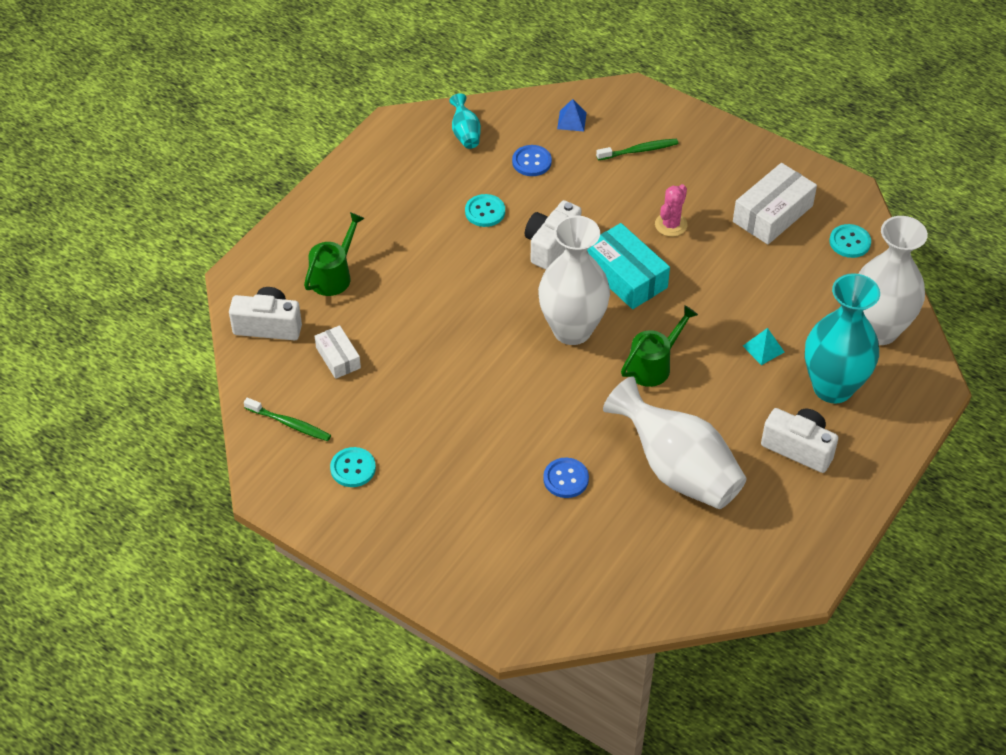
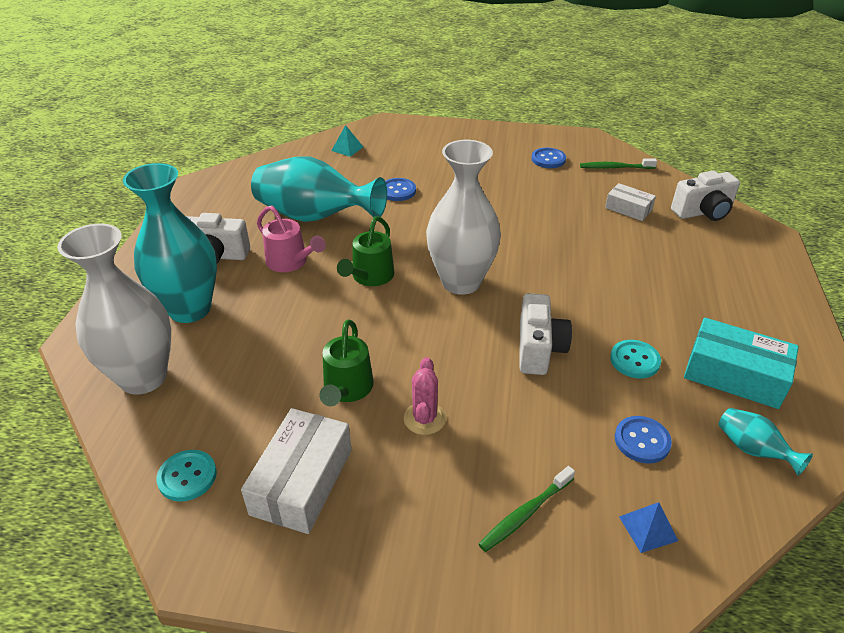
camera: 155 degrees right, 10 degrees down
(334, 275) = (701, 259): green watering can -> green watering can (347, 390)
(353, 468) = (548, 159): turquoise button -> blue button
(625, 276) = (441, 344): turquoise box -> turquoise box (734, 375)
(677, 469) = (315, 217): white vase -> turquoise vase
(723, 411) = (291, 262): none -> pink watering can
(763, 348) = (269, 321): turquoise pyramid -> turquoise pyramid (347, 148)

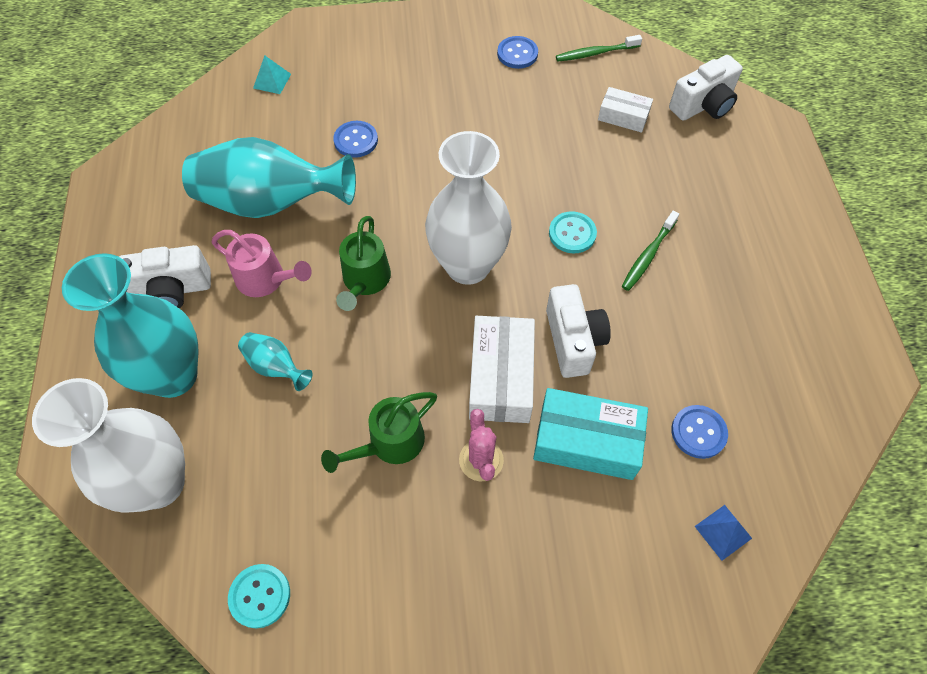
camera: 15 degrees left, 20 degrees up
(302, 481) = (380, 569): white box -> white box (500, 377)
(347, 390) = (389, 444): green watering can -> green watering can turned 60 degrees clockwise
(525, 514) = (608, 547): green toothbrush -> green toothbrush (648, 255)
(634, 360) = (672, 332): turquoise button -> turquoise button (572, 233)
(734, 375) = (770, 328): turquoise box -> turquoise box (586, 441)
(752, 450) = (801, 416): turquoise vase -> turquoise vase (275, 367)

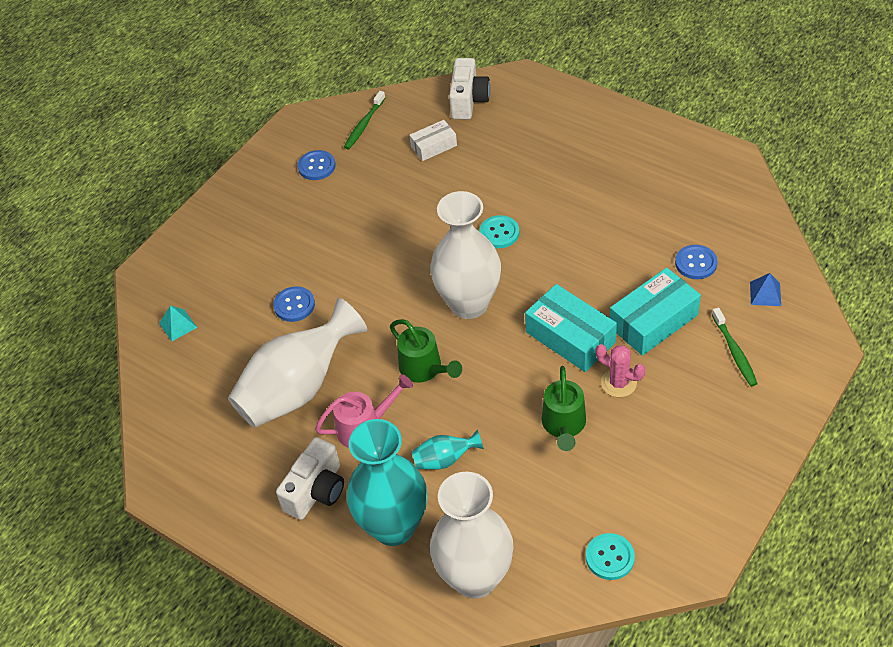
camera: 45 degrees left, 10 degrees down
(270, 203) = (298, 388): turquoise vase -> white vase
(500, 377) = (570, 337): white box -> turquoise box
(573, 341) = (579, 283): white camera -> none
(648, 255) = (554, 205): green toothbrush -> green toothbrush (734, 351)

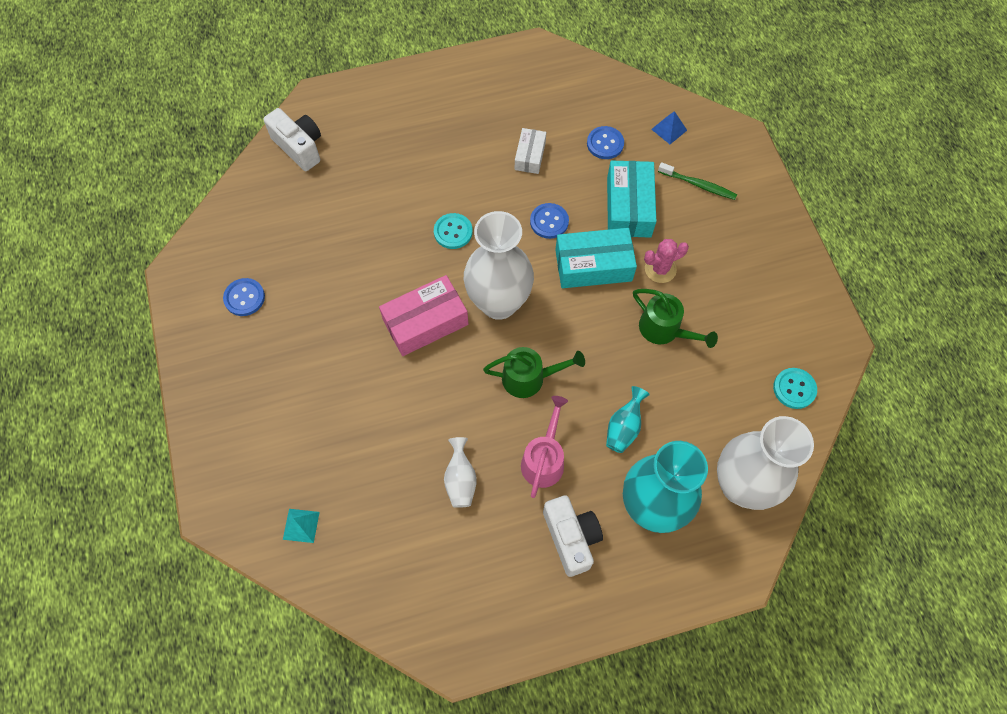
camera: 55 degrees left, 15 degrees up
(294, 305) = (374, 421): blue button -> blue button (549, 222)
(298, 388) = (460, 480): white vase -> white vase, size x0.45
(364, 125) = (239, 232): green toothbrush -> none
(404, 274) = (425, 322): none -> pink box
(434, 146) = (319, 205): white box -> white box (530, 156)

